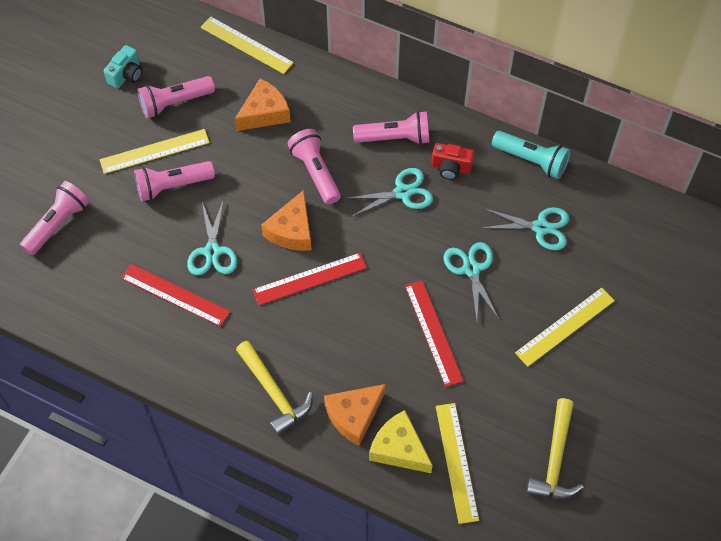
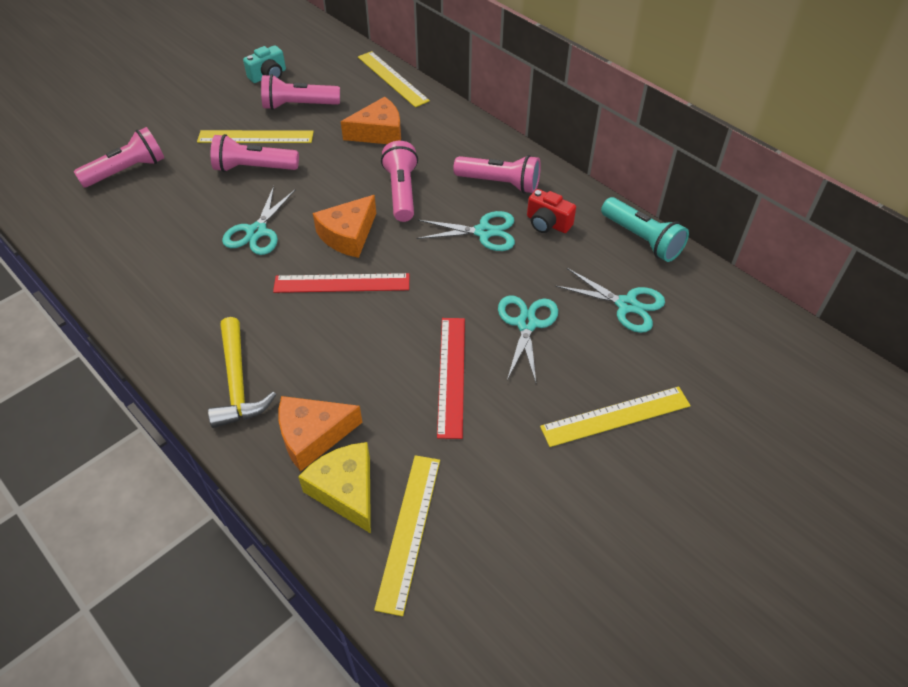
camera: 20 degrees right, 10 degrees down
(175, 295) = (195, 259): red ruler -> none
(555, 460) = (539, 572): yellow hammer -> none

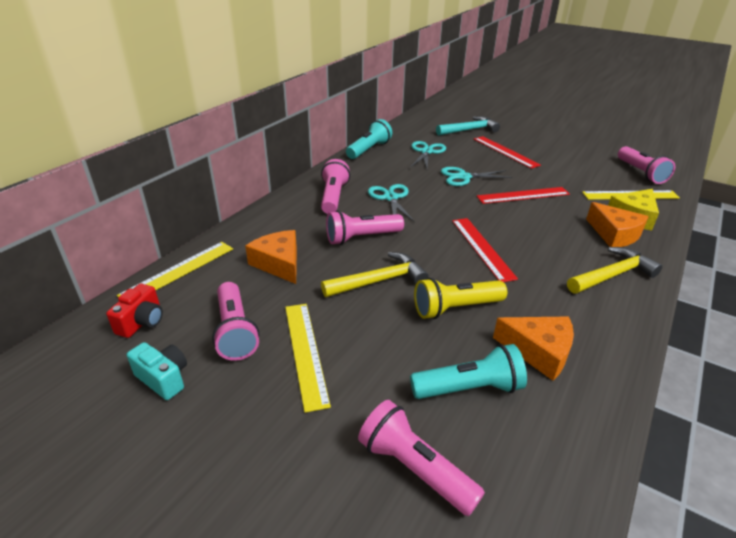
camera: 105 degrees left, 15 degrees down
(167, 213) = (469, 388): none -> turquoise flashlight
(254, 168) = (363, 337): pink flashlight -> pink flashlight (641, 173)
(257, 232) = (455, 308): turquoise scissors -> yellow flashlight
(322, 191) = (379, 280): none -> yellow hammer
(348, 235) = (428, 255): orange cheese -> orange cheese (538, 351)
(547, 223) = (369, 177): red camera -> red camera (142, 322)
(615, 416) = (505, 152): yellow ruler -> red ruler
(725, 396) = (469, 130): none -> turquoise hammer

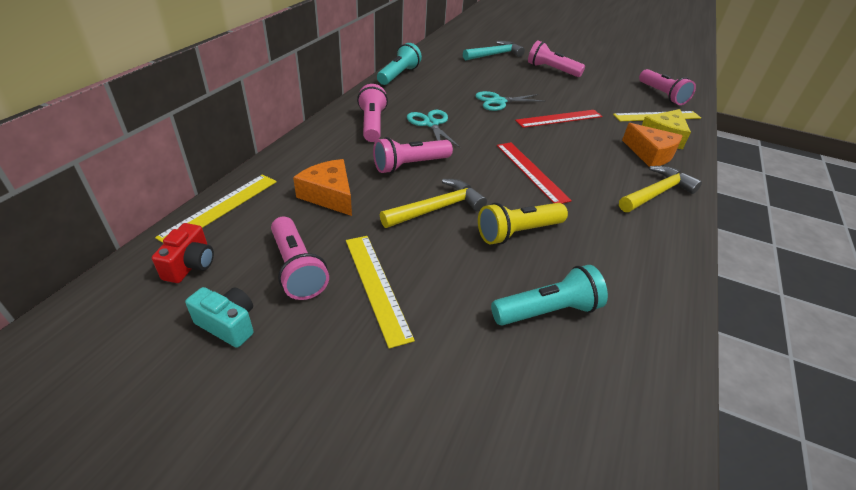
camera: 10 degrees left, 5 degrees up
(414, 468) = (511, 395): pink flashlight -> pink flashlight (552, 70)
(426, 152) = (457, 77): turquoise scissors -> none
(505, 152) = (533, 76): red ruler -> none
(538, 351) = (605, 270): orange cheese -> none

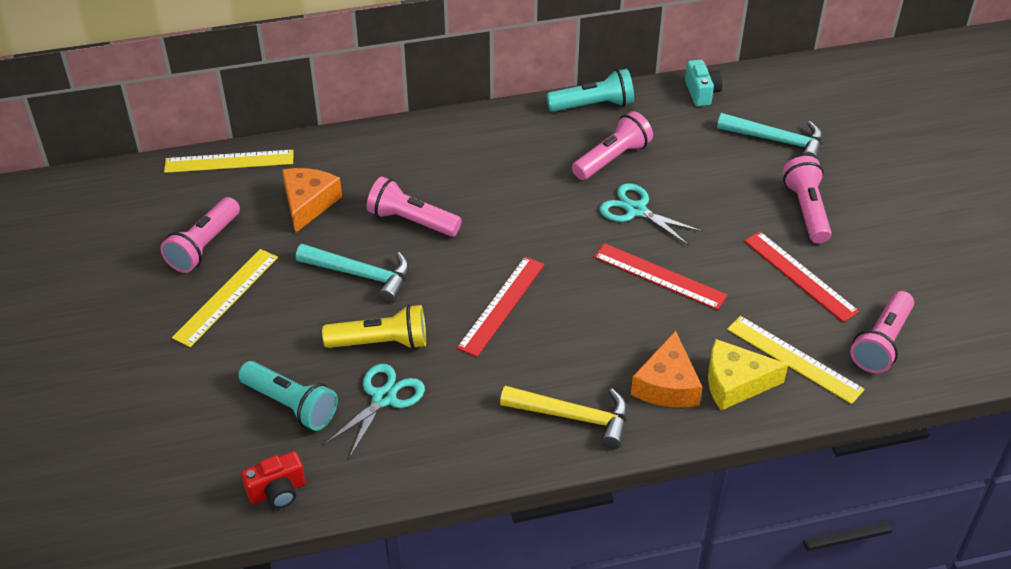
camera: 55 degrees right, 5 degrees up
(190, 265) = (157, 195): red camera -> red camera (277, 491)
(228, 325) = (124, 252): turquoise camera -> turquoise camera (701, 92)
(372, 124) = (456, 154): pink flashlight -> pink flashlight (612, 158)
(431, 124) = (510, 190): turquoise scissors -> turquoise scissors (384, 398)
(437, 208) = (361, 275): yellow hammer -> turquoise hammer
(518, 232) = (381, 342): yellow flashlight -> yellow flashlight turned 150 degrees clockwise
(596, 90) = (800, 275): none -> red ruler

